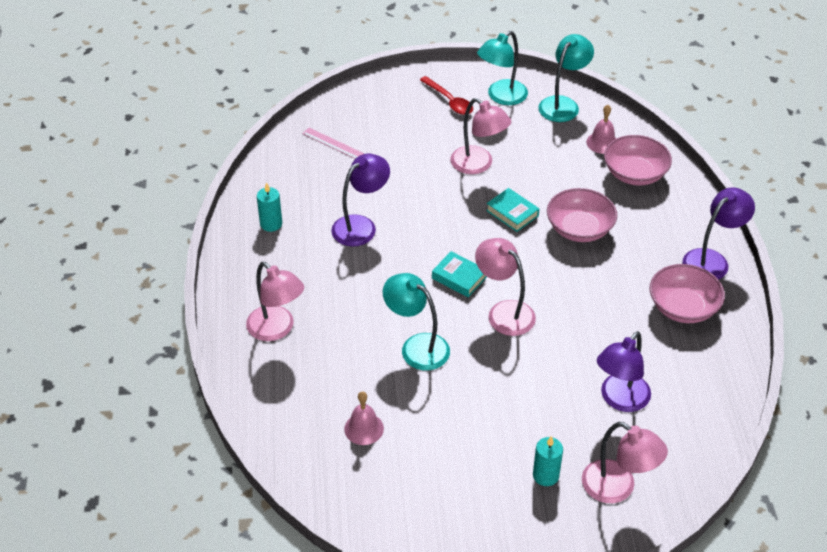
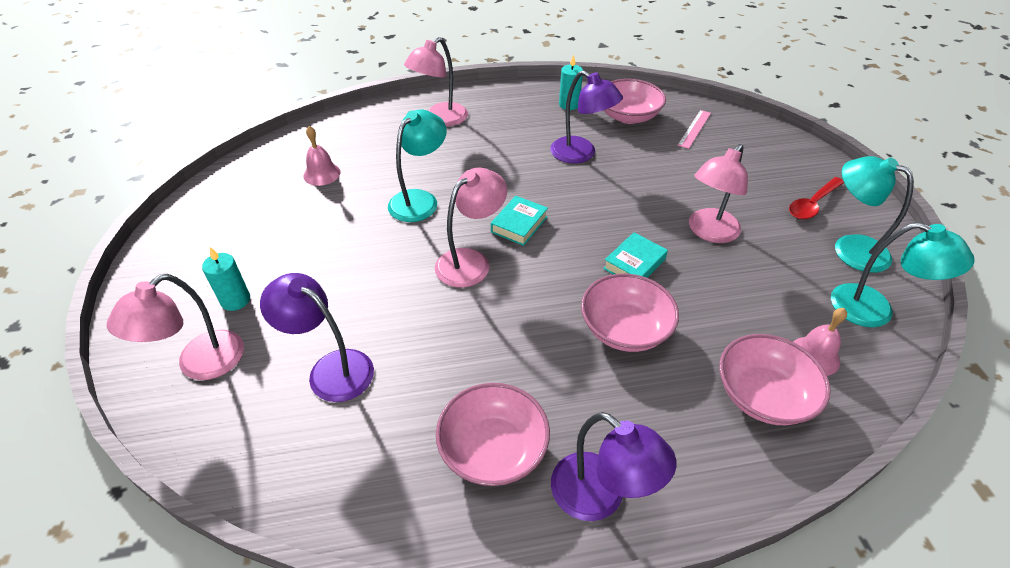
camera: 85 degrees right, 0 degrees up
(302, 184) = (628, 116): none -> pink bowl

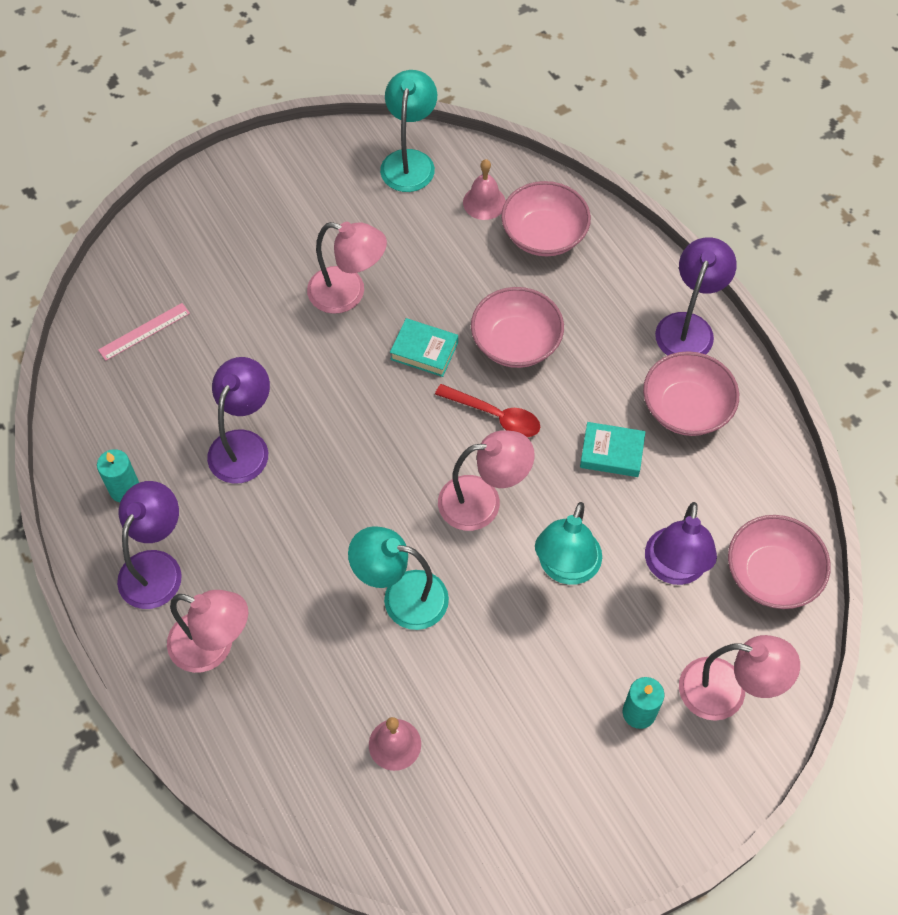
camera: 110 degrees left, 15 degrees up
(471, 261) = (483, 501): pink lamp -> pink lamp turned 150 degrees clockwise
(507, 108) = (156, 567): none -> purple lamp
(519, 224) = (405, 473): turquoise book -> turquoise book (611, 453)
(628, 116) = (135, 410): pink bowl -> pink bowl (772, 574)
(694, 129) = (144, 331): pink ruler -> pink ruler turned 45 degrees counterclockwise
(812, 204) = (264, 208): red spoon -> red spoon (495, 416)
(850, 248) = (327, 177): turquoise lamp -> turquoise lamp (565, 568)

